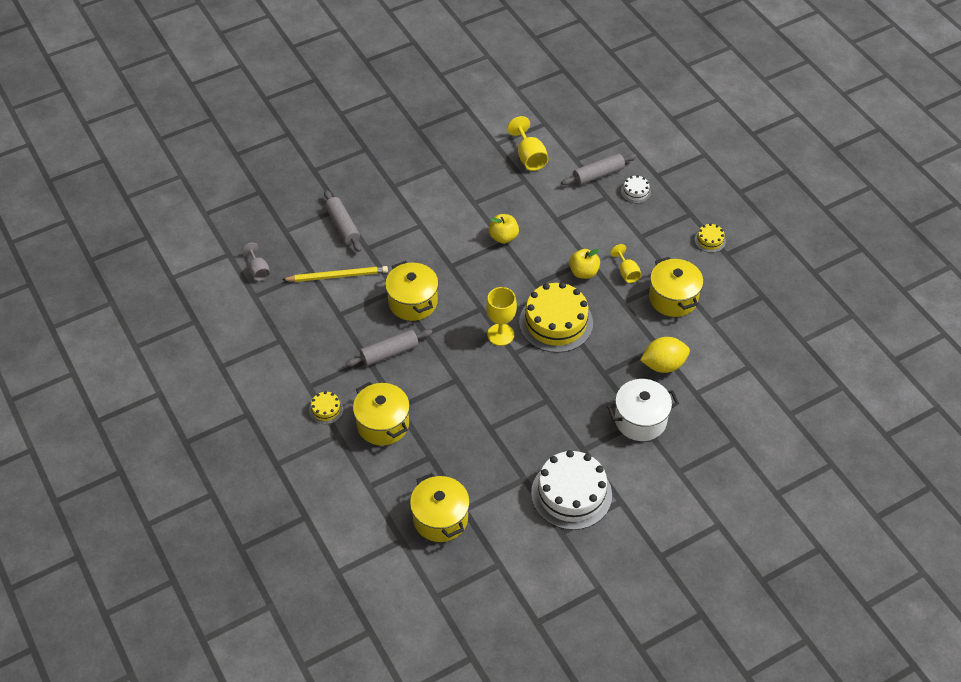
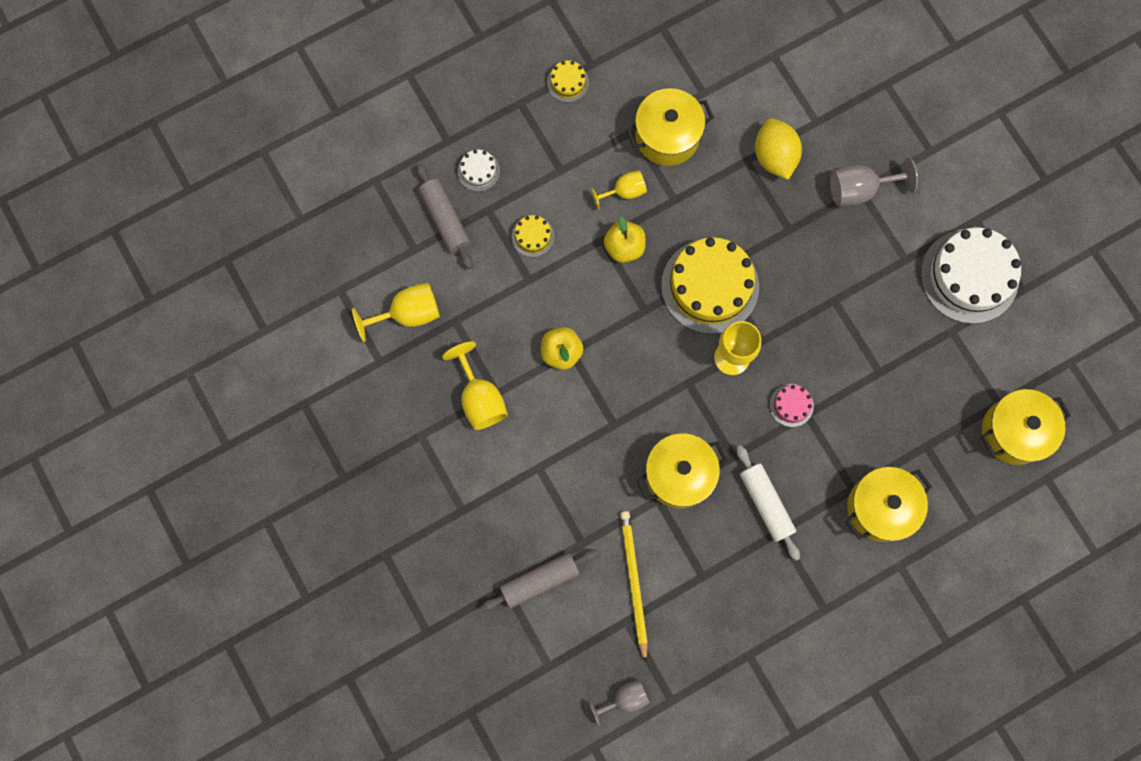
camera: 90 degrees left, 25 degrees up
(326, 409) = (861, 584): yellow cake -> yellow cake (533, 236)
(389, 352) = (765, 503): grey rolling pin -> white rolling pin
(464, 370) = (791, 405): none -> pink cake
(470, 194) = (480, 398): none -> yellow goblet
(640, 420) = (859, 190): white pot -> grey goblet

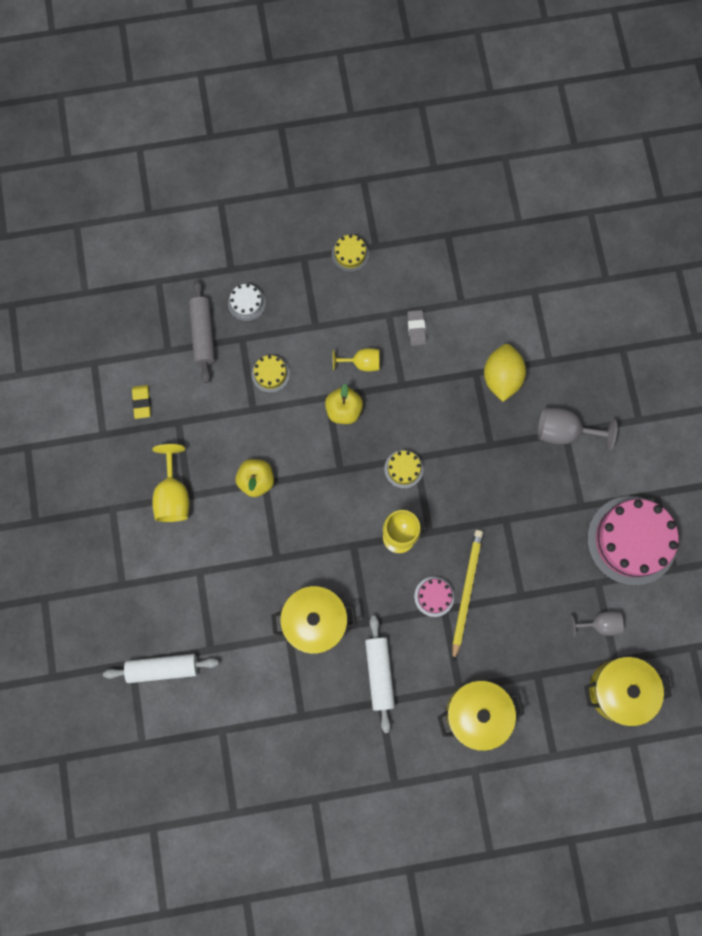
camera: 20 degrees right, 0 degrees up
(408, 314) = (142, 402): yellow goblet -> yellow eraser
(539, 580) = (163, 668): grey rolling pin -> white rolling pin
(625, 699) = (195, 796): grey goblet -> grey goblet (599, 624)
(633, 582) = (241, 699): yellow pencil -> yellow pencil (466, 592)
(667, 136) = (416, 329): yellow pot -> grey eraser
(710, 286) = (403, 469): yellow cake -> yellow cake, size x0.44
(969, 276) = (631, 540): white cake -> pink cake

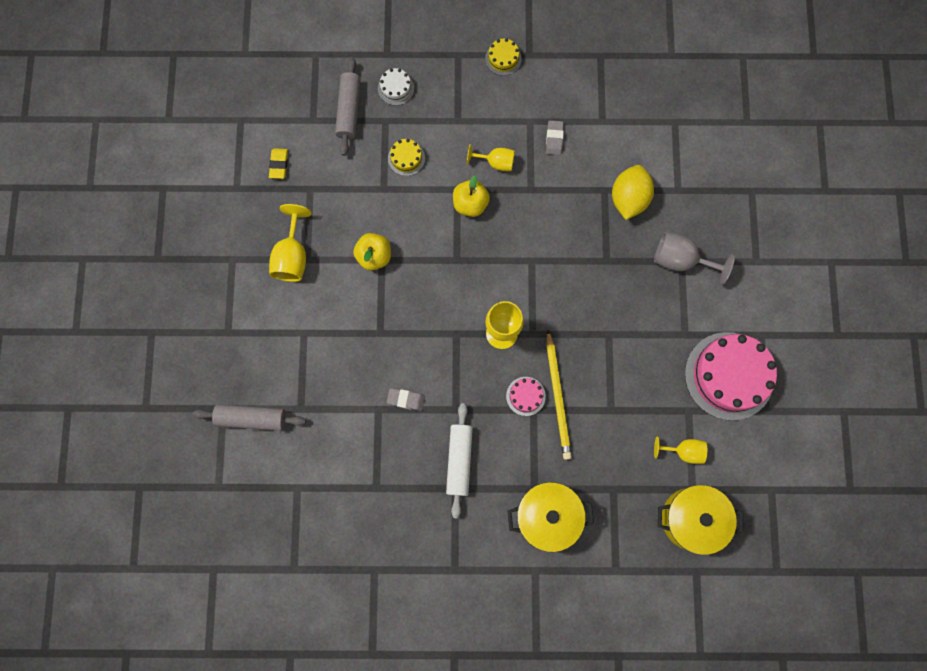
camera: 10 degrees right, 0 degrees up
(163, 668) = (252, 418): white rolling pin -> grey rolling pin
(315, 621) = (406, 399): yellow pot -> grey eraser
(403, 469) = (518, 269): yellow cake -> none
(466, 592) = (558, 397): yellow pencil -> yellow pencil turned 150 degrees clockwise
(599, 624) = (683, 451): grey goblet -> yellow goblet

